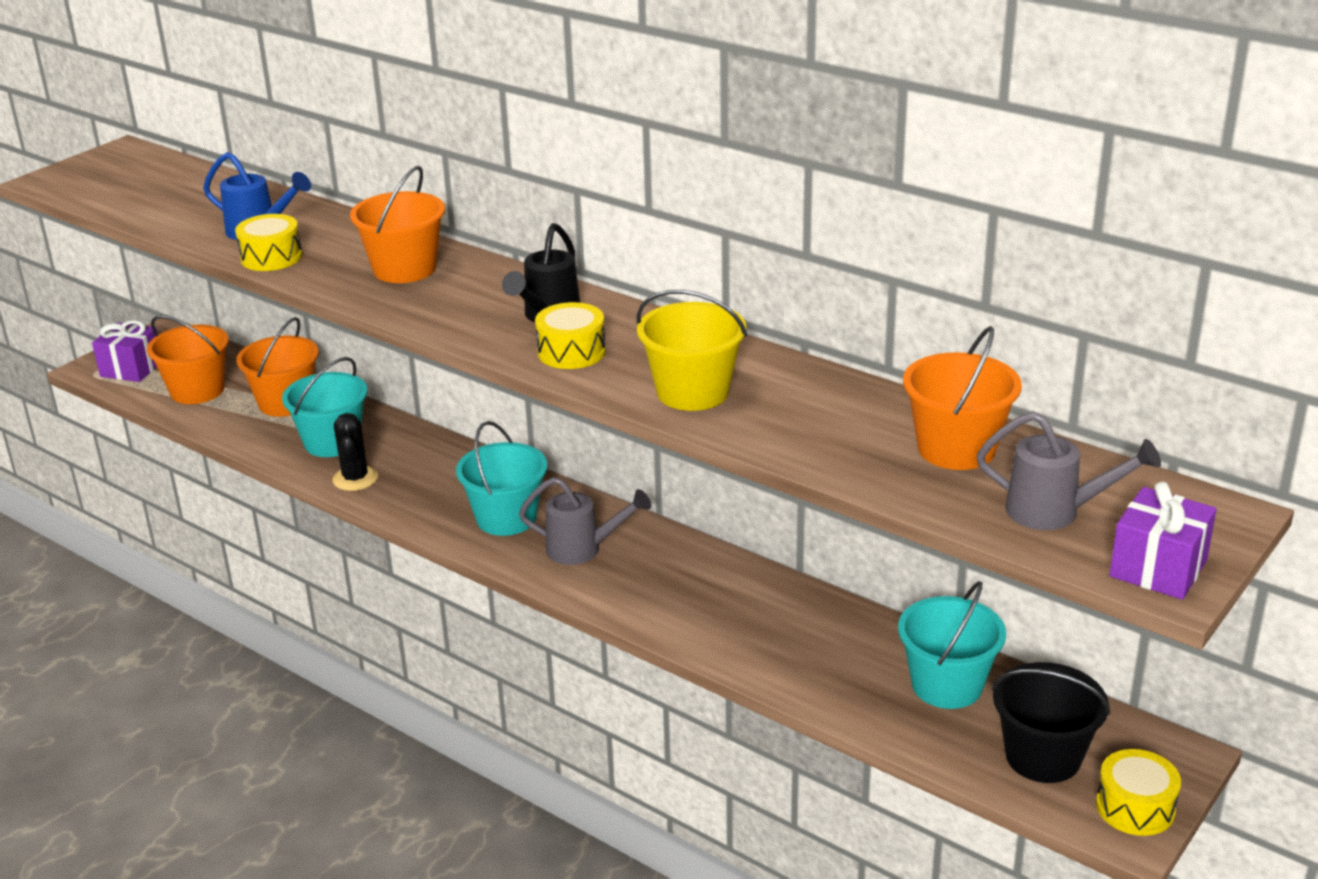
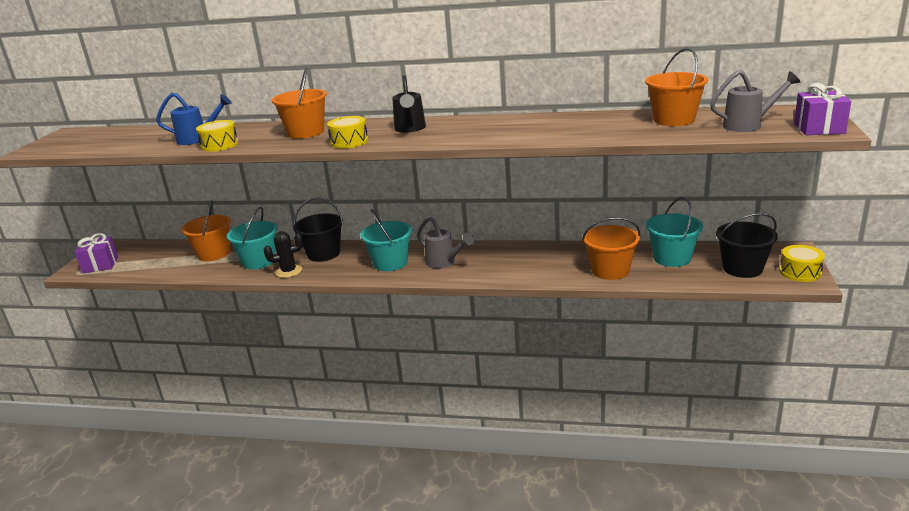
camera: 25 degrees left, 5 degrees down
(197, 390) = (153, 263): orange bucket -> orange bucket (610, 270)
(355, 479) = (289, 271): black cactus -> black cactus turned 75 degrees counterclockwise
(429, 461) = (323, 254): none -> black bucket
(571, 352) = (442, 136): yellow drum -> yellow drum (349, 142)
(583, 549) = (444, 263): grey watering can -> grey watering can turned 60 degrees clockwise
(692, 392) = (524, 133): yellow bucket -> none

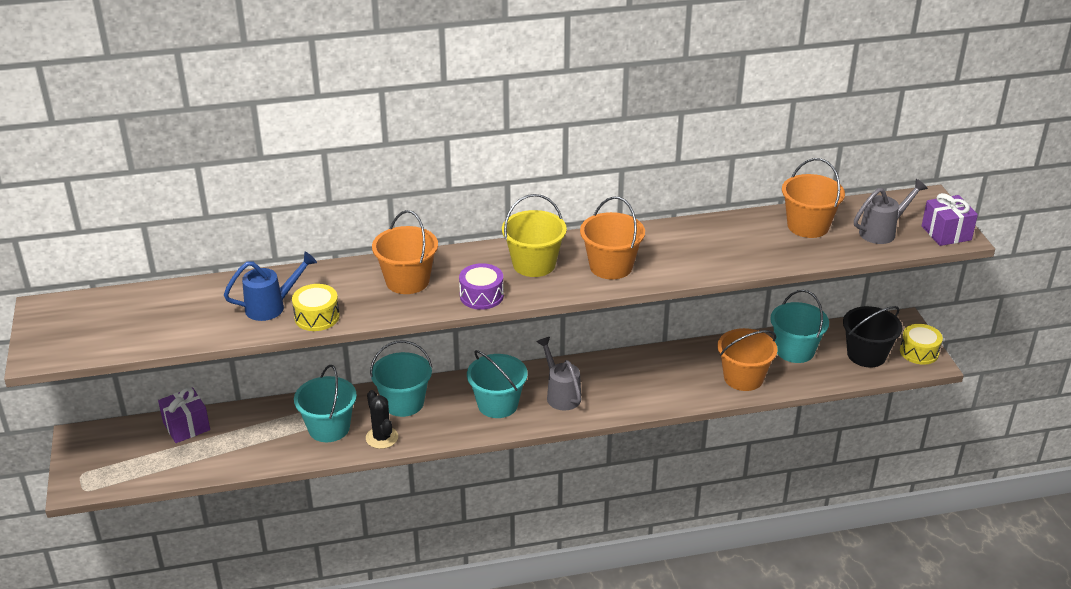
camera: 25 degrees left, 10 degrees up
(100, 265) = (106, 470): purple gift -> purple gift (186, 426)
(214, 254) = (255, 425): orange bucket -> orange bucket (611, 266)
(289, 271) = (382, 438): black cactus -> black cactus turned 75 degrees counterclockwise
(323, 254) = (403, 403): black bucket -> turquoise bucket
(349, 142) = (481, 296): yellow drum -> purple drum
(410, 129) = (534, 264): black watering can -> yellow bucket
(444, 263) = (560, 394): grey watering can -> grey watering can turned 135 degrees counterclockwise

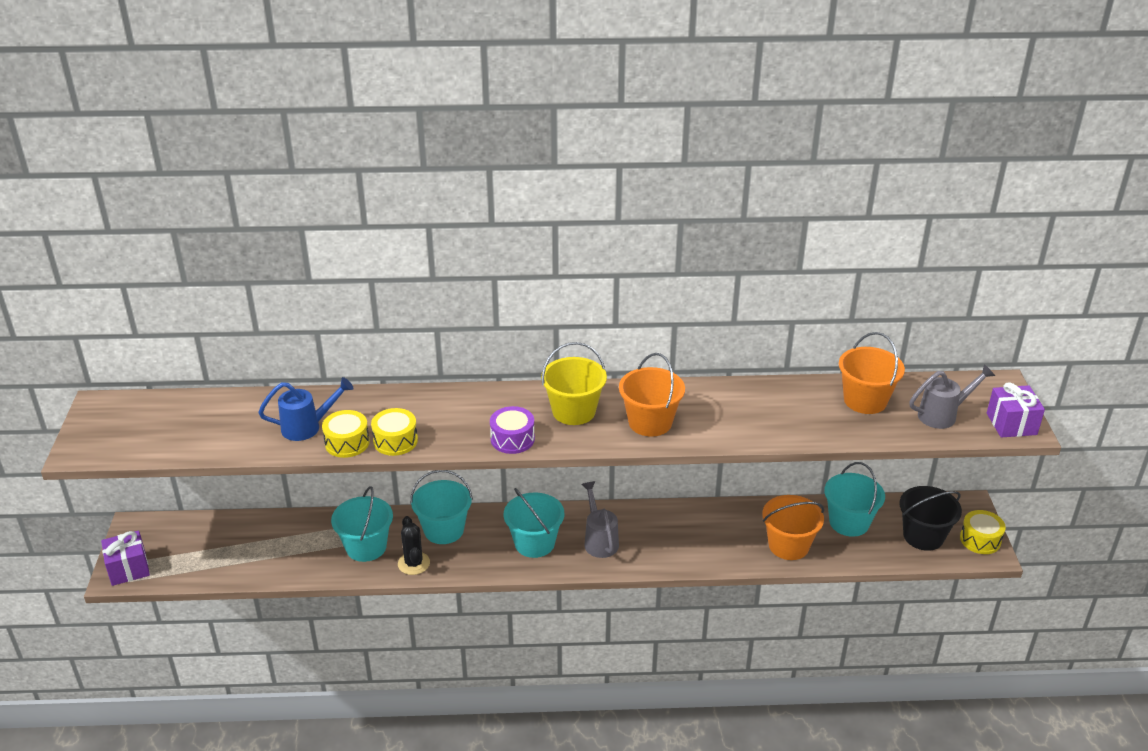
camera: 10 degrees right, 0 degrees up
(186, 426) = (234, 528): purple gift -> purple gift (128, 568)
(365, 310) = (395, 441): none -> yellow drum
(407, 281) = (444, 415): orange bucket -> none

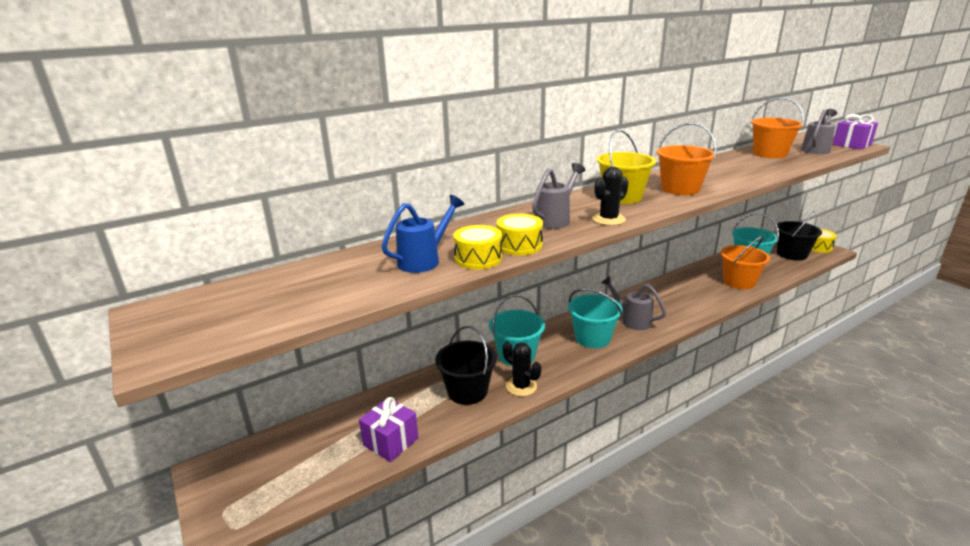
camera: 30 degrees left, 10 degrees down
(128, 568) = (230, 514): purple gift -> purple gift (391, 441)
(366, 547) = (467, 391): turquoise bucket -> black bucket
(468, 419) = (555, 219): none -> grey watering can
(512, 439) = (608, 219): purple drum -> black cactus

